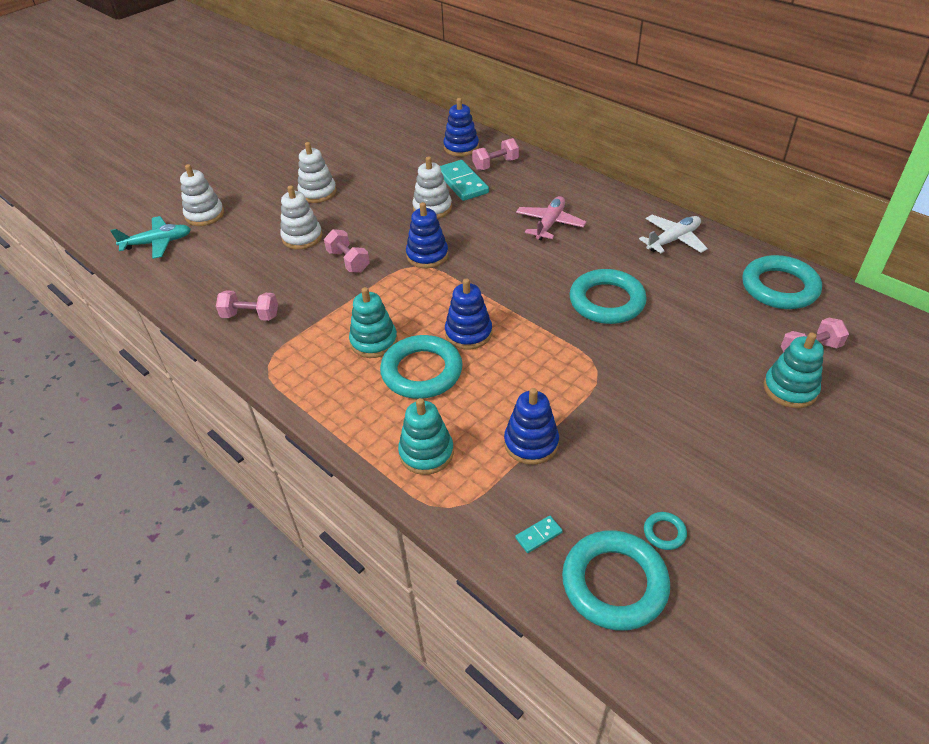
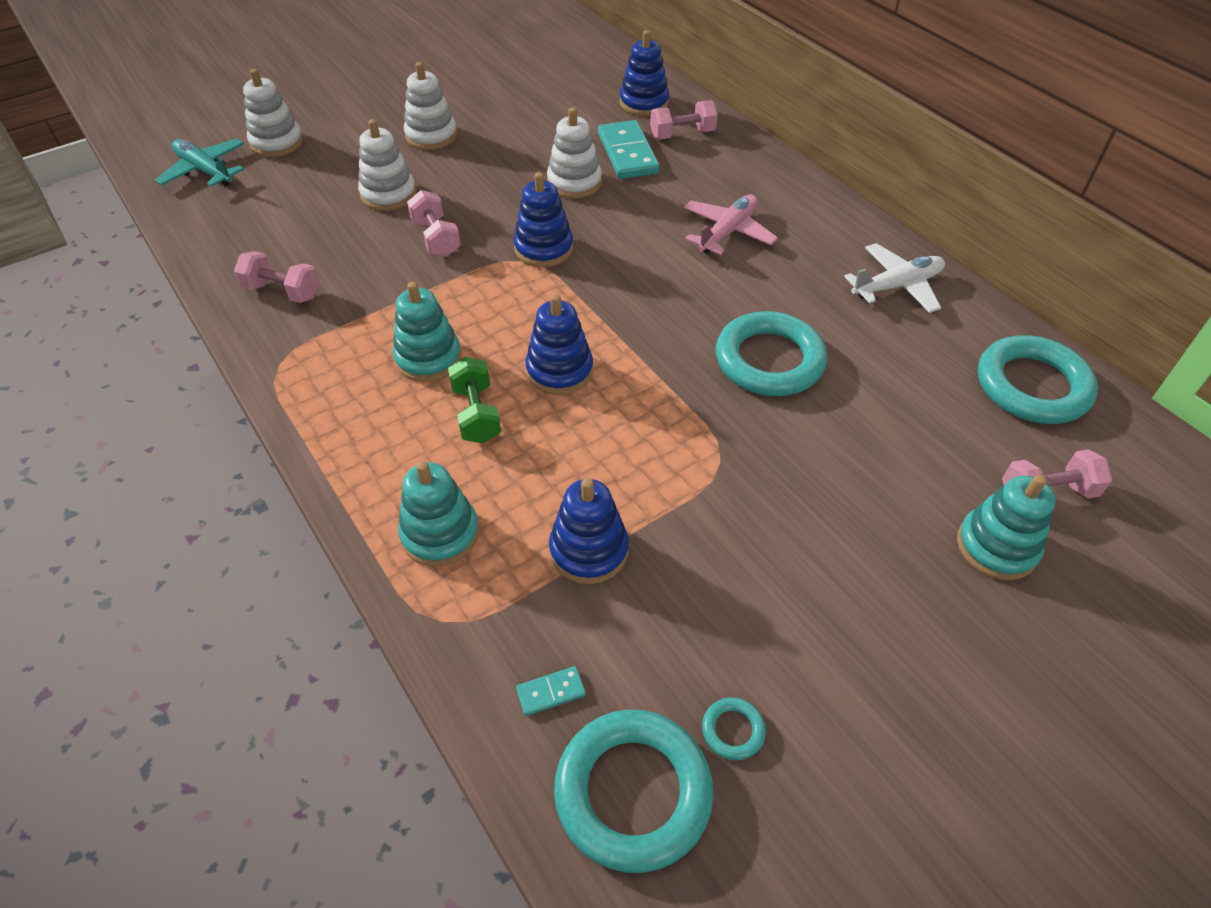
camera: 10 degrees right, 5 degrees up
(158, 243) = (205, 171): turquoise plane -> turquoise plane turned 135 degrees counterclockwise
(422, 371) = (476, 414): turquoise ring -> green dumbbell

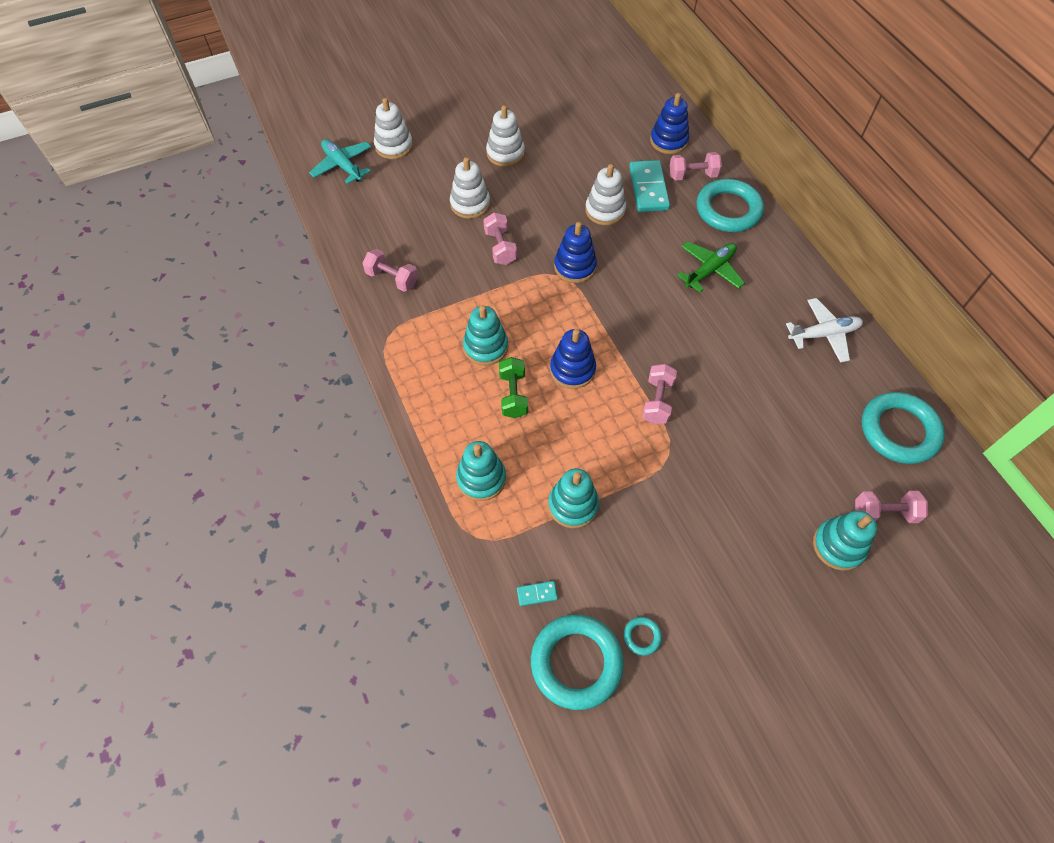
camera: 10 degrees right, 10 degrees up
(589, 550) = (573, 505): blue stacking toy -> turquoise stacking toy
(689, 394) = (657, 401): none -> pink dumbbell
(727, 232) = (710, 270): pink plane -> green plane
(769, 360) = (717, 383): turquoise ring -> turquoise ring (728, 210)

